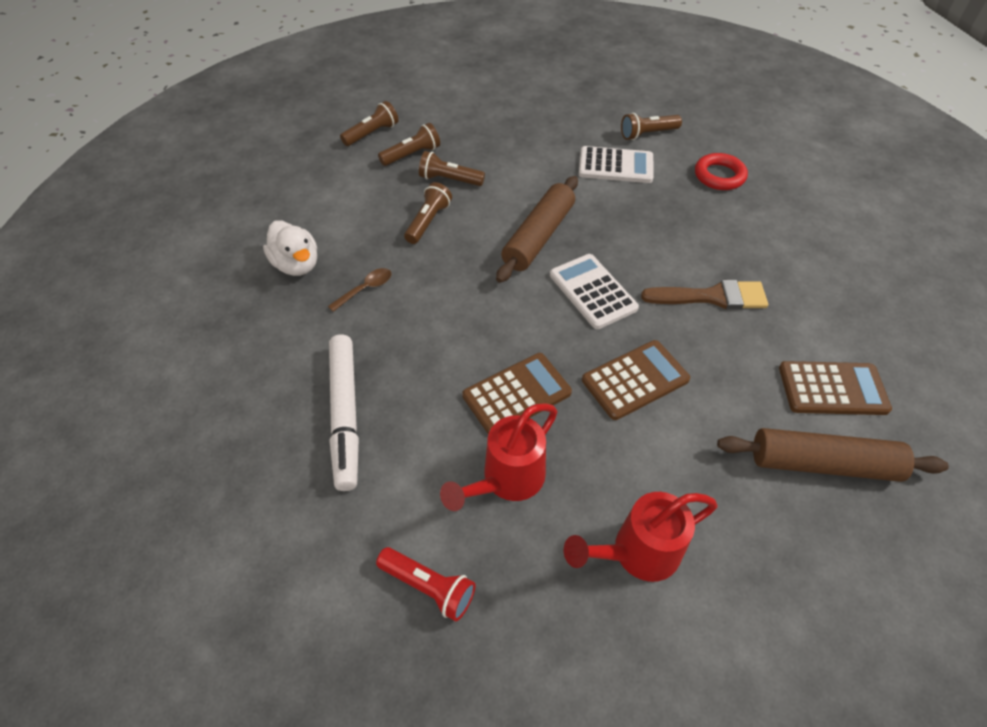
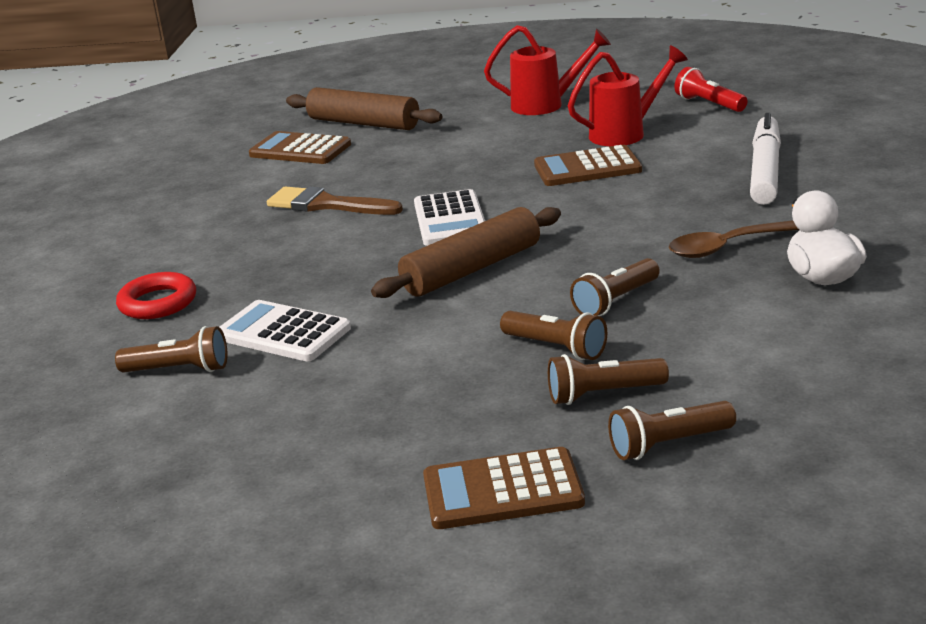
camera: 155 degrees left, 25 degrees down
(365, 289) = (727, 247): brown spoon -> brown spoon, size x1.53
(635, 380) = (467, 166): brown calculator -> brown calculator (502, 490)

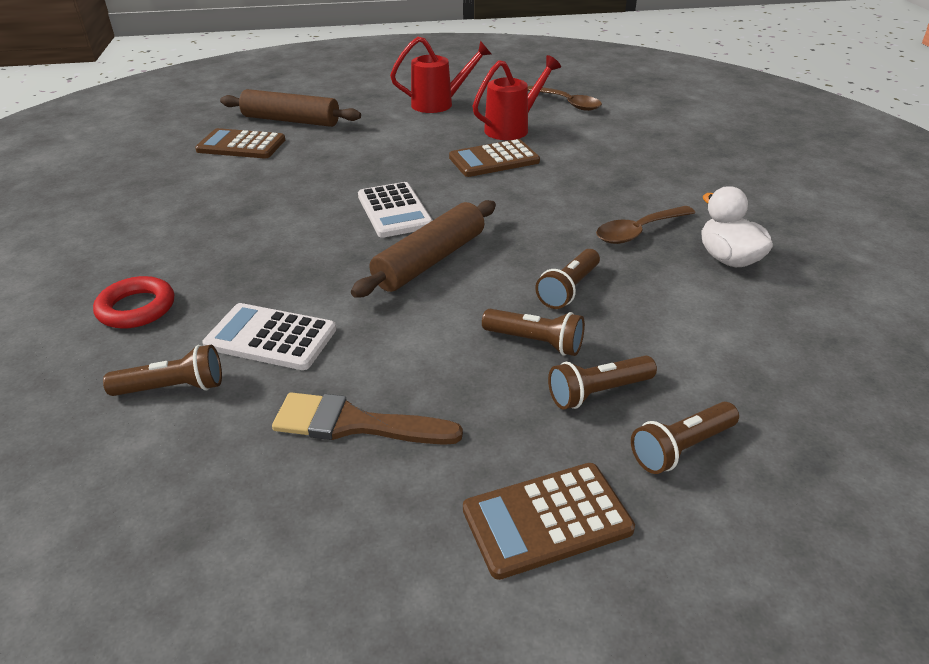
camera: 15 degrees left, 10 degrees up
(326, 205) = (278, 198): brown brush -> brown brush (355, 424)
(709, 104) = (567, 103): red flashlight -> brown spoon
(765, 170) = (637, 160): white marker -> none

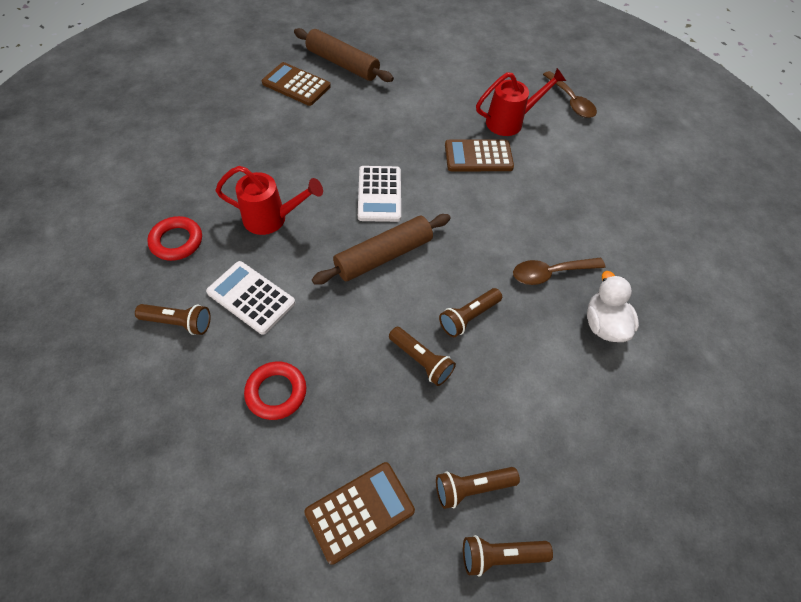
camera: 15 degrees right, 20 degrees up
(355, 424) = (276, 392): brown brush -> red ring
(439, 104) = (464, 74): red watering can -> red watering can (271, 219)
(547, 520) = (360, 511): brown calculator -> brown calculator turned 150 degrees clockwise
(598, 392) = (441, 421): brown flashlight -> brown flashlight (500, 556)

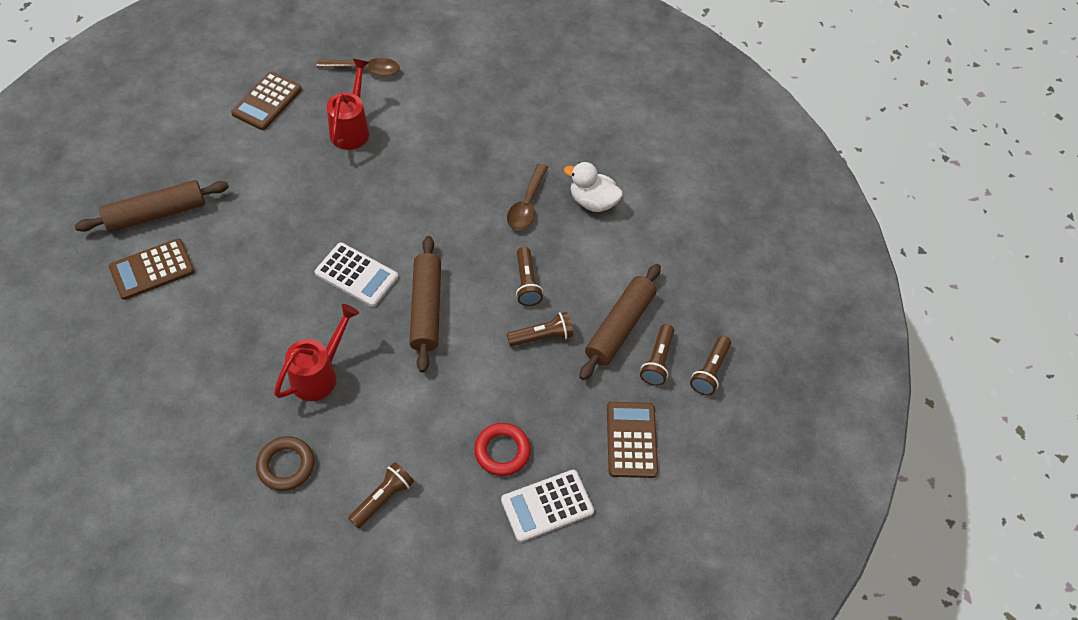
camera: 60 degrees left, 0 degrees up
(176, 241) = (286, 465): red ring -> brown ring
(251, 297) = (396, 430): white calculator -> white calculator (547, 506)
(478, 156) = (372, 177): brown calculator -> brown calculator (267, 101)
(484, 426) = (619, 327): none -> brown rolling pin

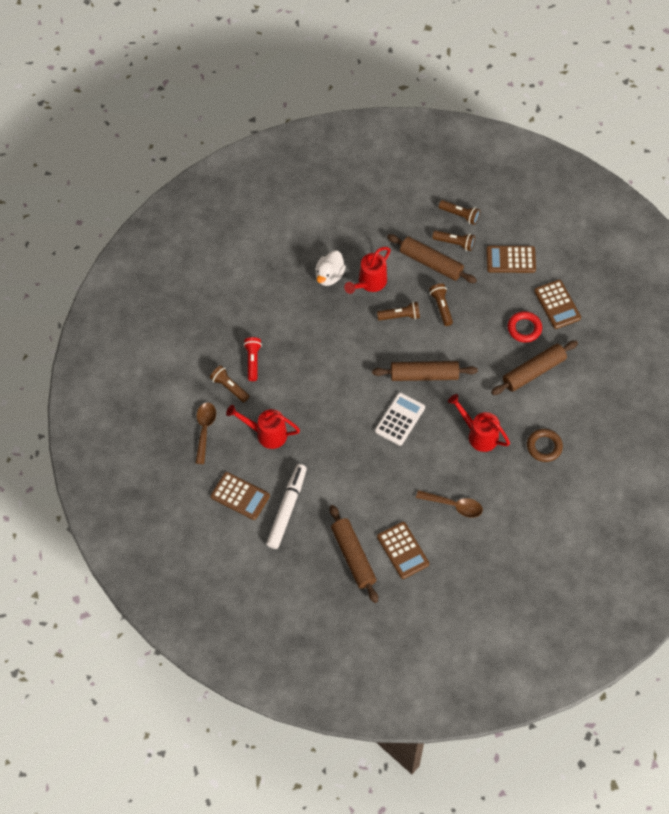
camera: 85 degrees left, 5 degrees up
(240, 147) = (287, 509): none -> white marker
(383, 498) = (560, 391): brown flashlight -> brown flashlight (229, 387)
(422, 460) = (533, 371): none -> brown rolling pin
(460, 117) = (252, 361): none -> red flashlight
(526, 204) = (334, 316): brown spoon -> brown spoon (454, 505)
(547, 506) = (557, 304): white calculator -> brown calculator
(582, 248) = (369, 283): none -> red watering can

